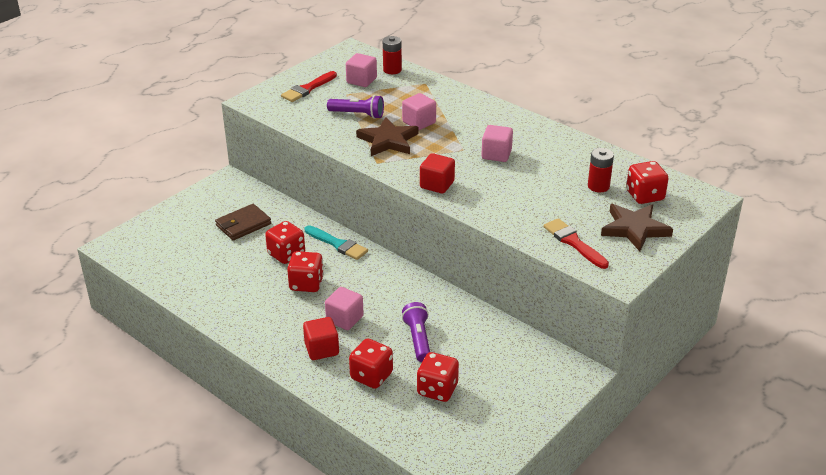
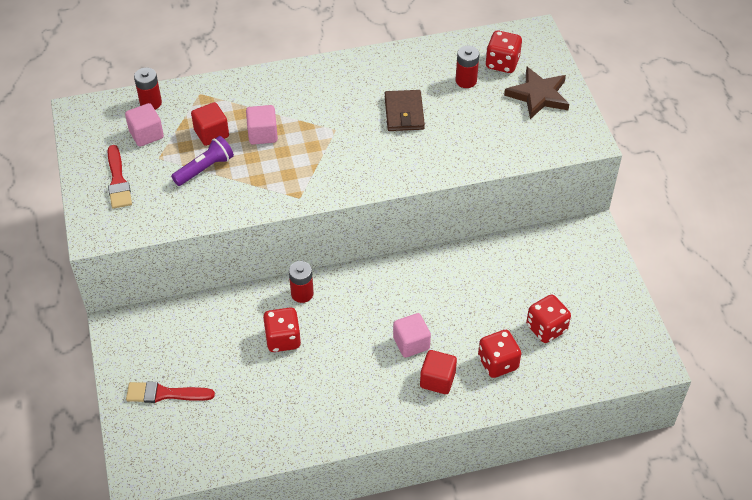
camera: 55 degrees left, 15 degrees up
(243, 225) = (205, 350): brown wallet -> brown wallet (404, 113)
(306, 284) = (339, 346): red dice -> none
(337, 244) = (302, 294): turquoise brush -> red battery
(388, 141) = (271, 171): brown star -> none
(418, 339) = (477, 307): purple flashlight -> none
(437, 185) = (372, 176): red cube -> red cube (211, 133)
(496, 154) = (363, 113): pink cube -> none
(573, 242) = (525, 139): red brush -> red brush (165, 394)

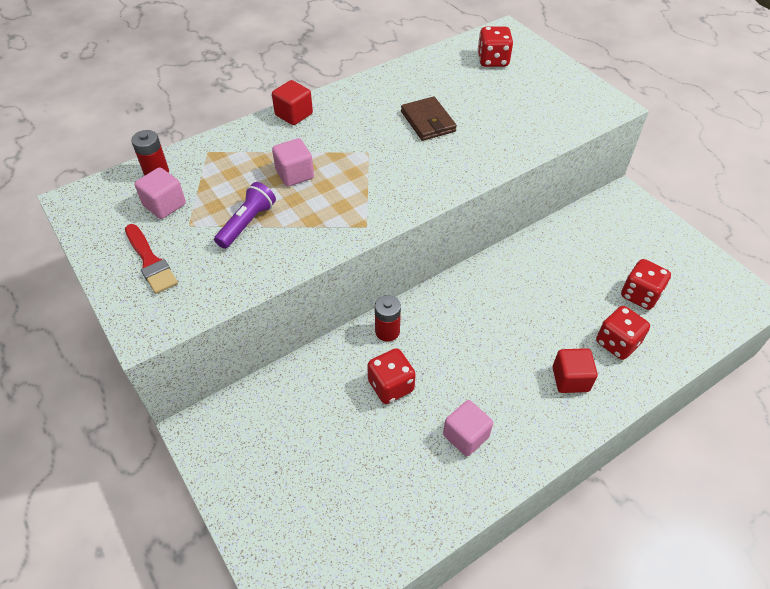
camera: 20 degrees left, 0 degrees up
(165, 394) = (287, 493): red brush -> none
(211, 133) = (238, 186): red cube -> red cube (294, 114)
(411, 343) = (523, 349): pink cube -> pink cube (465, 436)
(466, 81) = (469, 81): red battery -> none
(538, 95) = (542, 79): brown star -> none

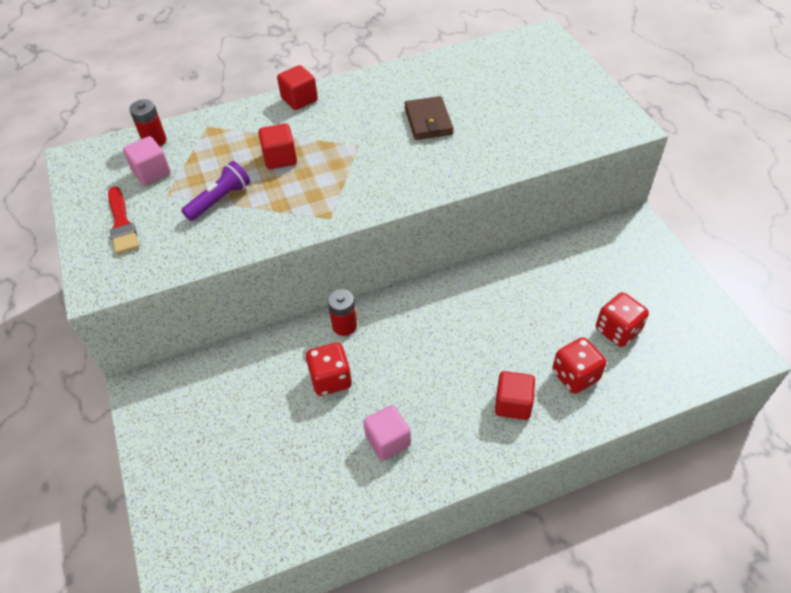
camera: 15 degrees right, 0 degrees up
(294, 174) = (280, 158): pink cube -> red cube
(493, 60) = (518, 65): red dice -> none

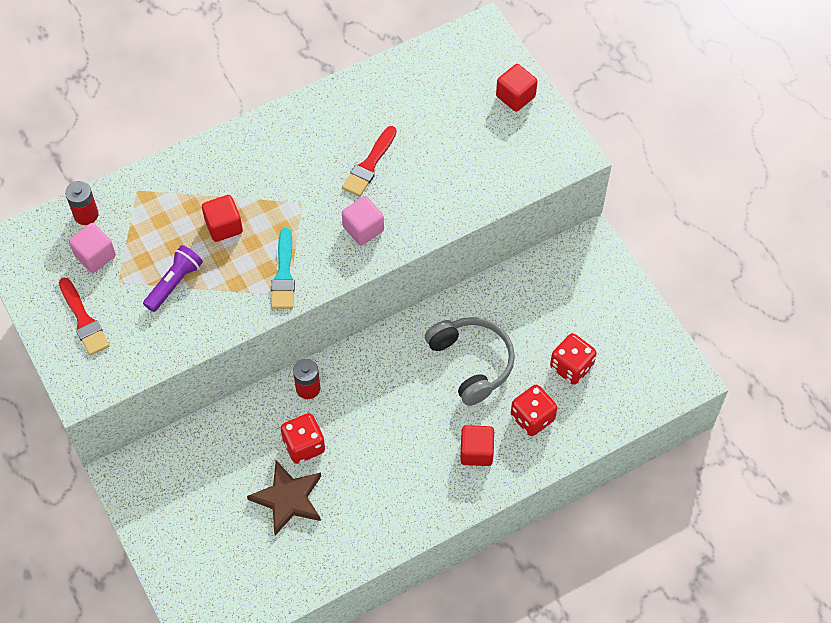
camera: 10 degrees left, 10 degrees up
(299, 99) = (228, 145): red cube -> red cube (515, 96)
(304, 431) = (288, 499): none -> brown star
(329, 200) = (284, 274): none -> turquoise brush
(387, 440) = (366, 499): pink cube -> pink cube (363, 229)
(428, 121) = (369, 165): brown wallet -> red brush
(513, 317) = (471, 362): none -> grey headphones

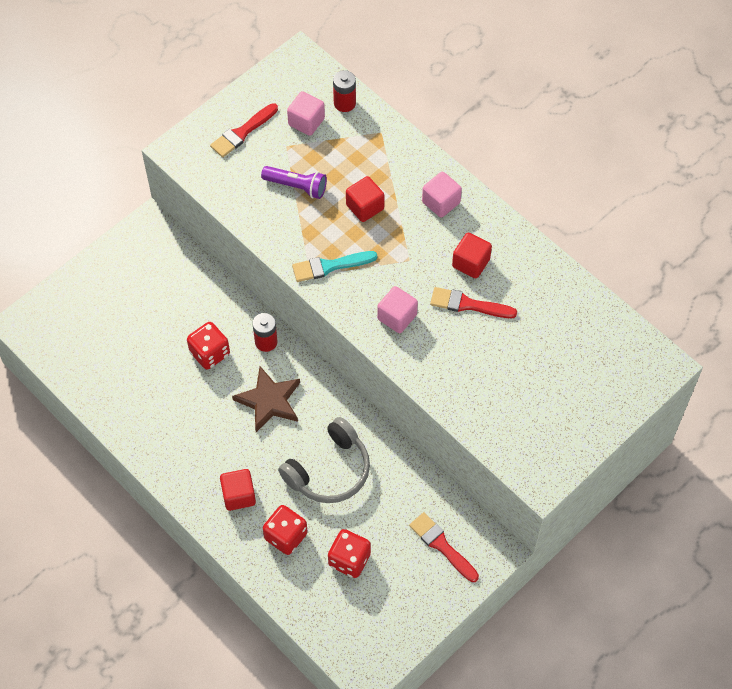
camera: 75 degrees right, 0 degrees up
(243, 158) = (441, 202): none -> pink cube
(288, 499) = (157, 354): brown star -> brown star (269, 401)
(515, 96) = (592, 413): red cube -> red cube (471, 263)
(576, 284) = (442, 545): none -> red brush

